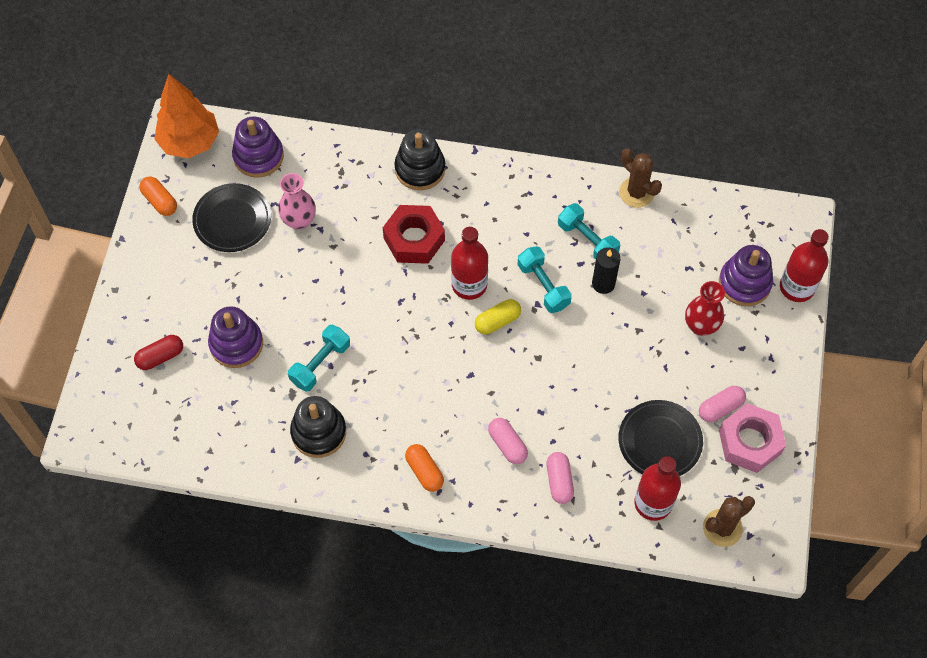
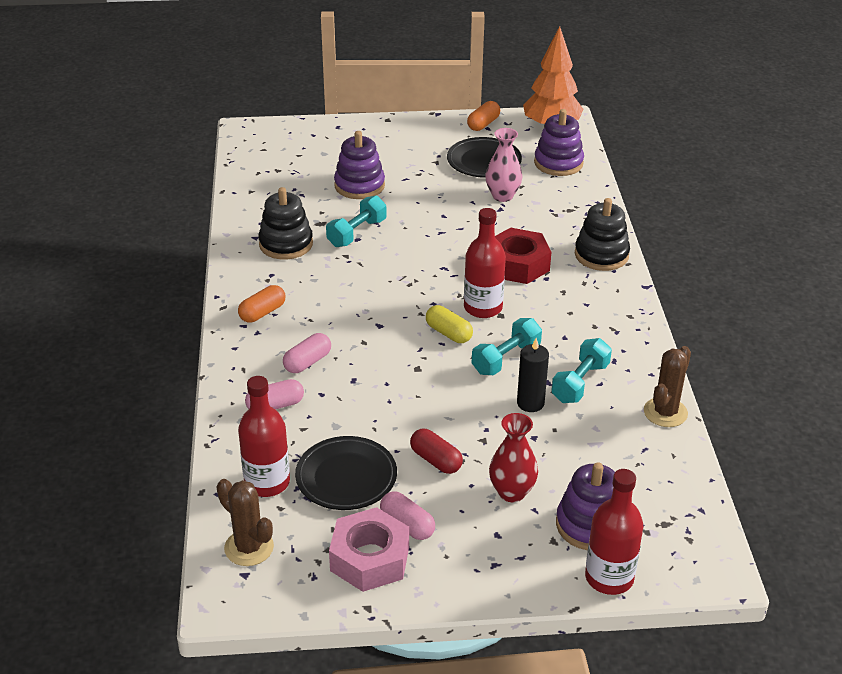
camera: 75 degrees right, 25 degrees down
(160, 357) = (332, 151): red capsule -> red capsule (436, 460)
(320, 364) = (357, 233): turquoise dumbbell -> turquoise dumbbell turned 75 degrees counterclockwise

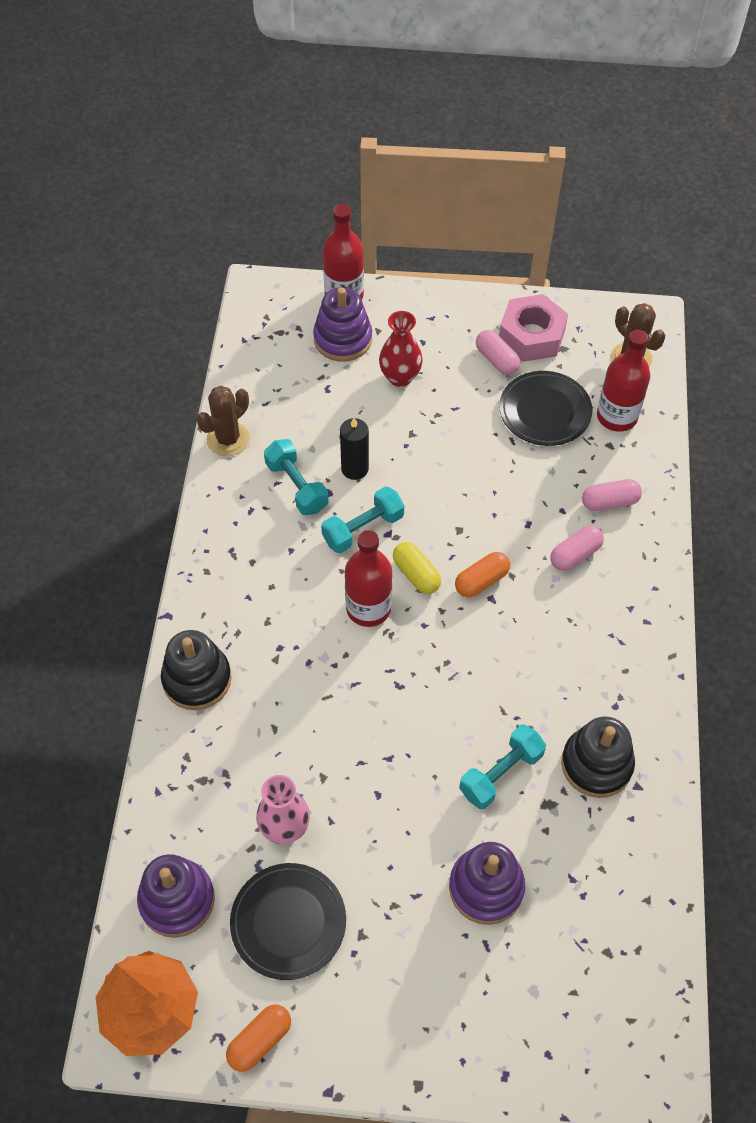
camera: 170 degrees left, 20 degrees up
(262, 313) = (625, 638): orange capsule -> orange capsule (481, 581)
(436, 460) = (460, 418): red capsule -> none
(518, 264) = (306, 677): red nut -> none
(580, 383) = (297, 486): turquoise dumbbell -> turquoise dumbbell turned 75 degrees counterclockwise

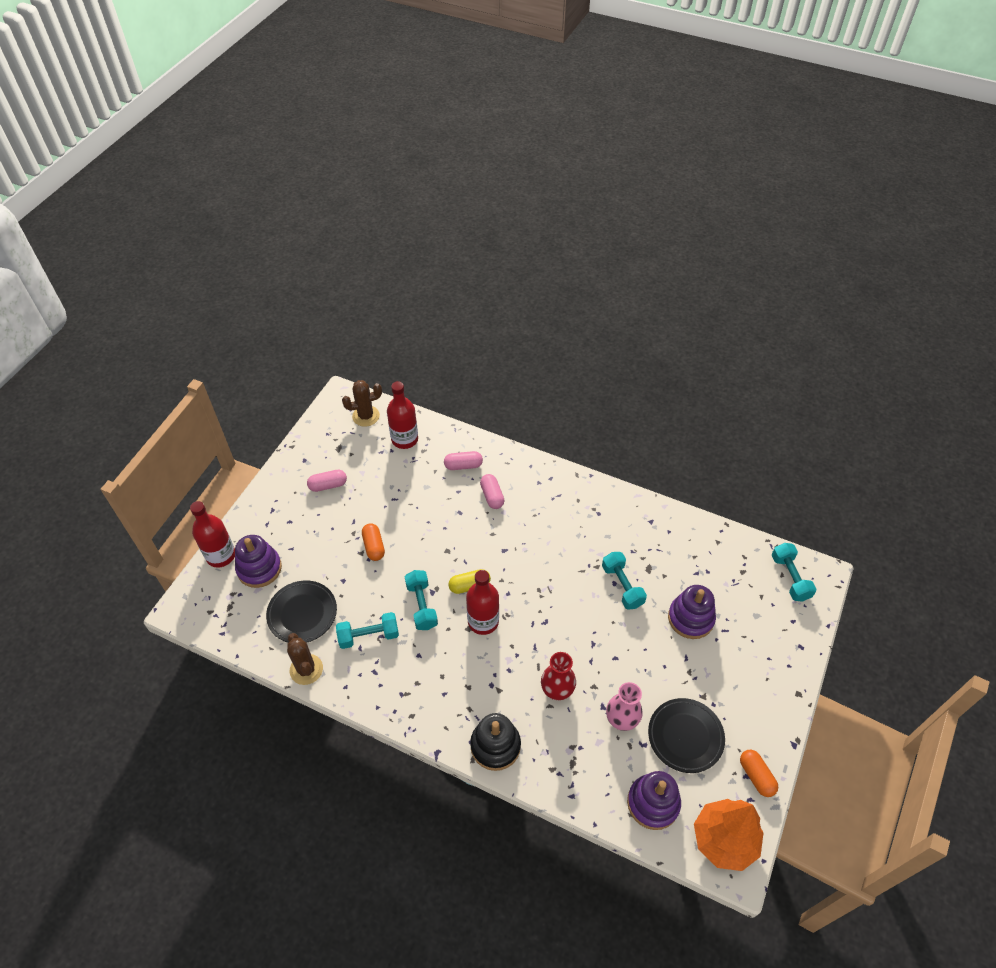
camera: 70 degrees left, 5 degrees down
(355, 468) = (372, 595): black candle -> none
(400, 377) = (311, 544): red vase -> red vase (557, 690)
(481, 581) = (489, 551): orange capsule -> orange capsule (374, 546)
(531, 336) = (319, 460): pink nut -> none
(544, 412) = (382, 474): black plate -> black plate (302, 614)
(596, 764) = (631, 536): black stacking toy -> none
(609, 502) = (463, 465): pink capsule -> pink capsule turned 75 degrees clockwise
(630, 1035) = (790, 578): none -> turquoise dumbbell

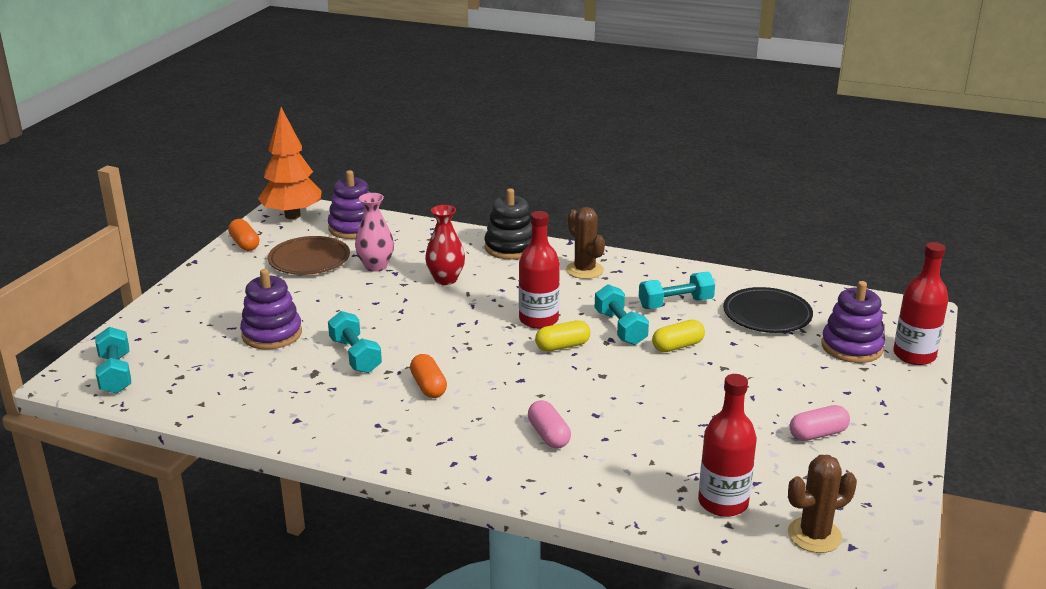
camera: 175 degrees right, 25 degrees down
(306, 669) = (734, 279): brown cactus -> brown cactus (584, 270)
(374, 546) = (708, 374): orange capsule -> orange capsule (428, 386)
(385, 579) = (677, 346): none -> yellow capsule
(463, 465) = (605, 471): pink capsule -> none
(685, 736) = (309, 260): black plate -> brown plate

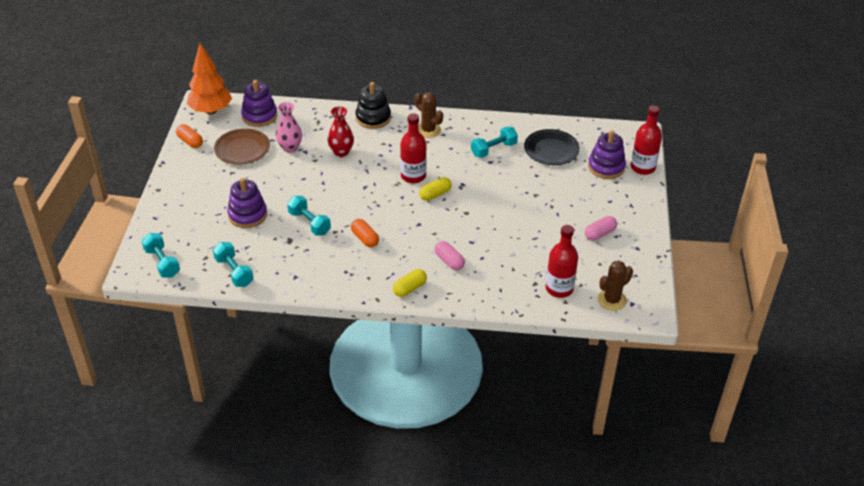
camera: 15 degrees left, 15 degrees up
(620, 328) = (465, 174): turquoise dumbbell -> turquoise dumbbell (234, 272)
(677, 346) = (504, 183): yellow capsule -> yellow capsule (409, 288)

